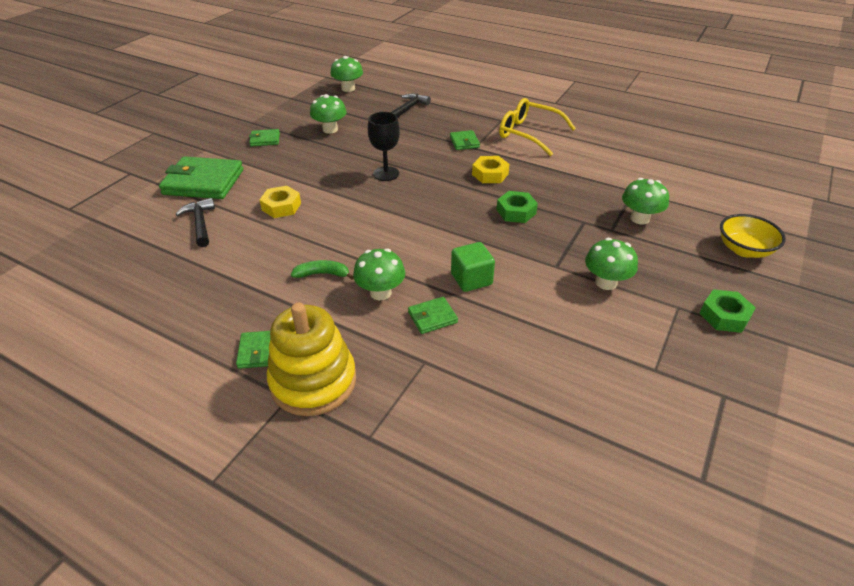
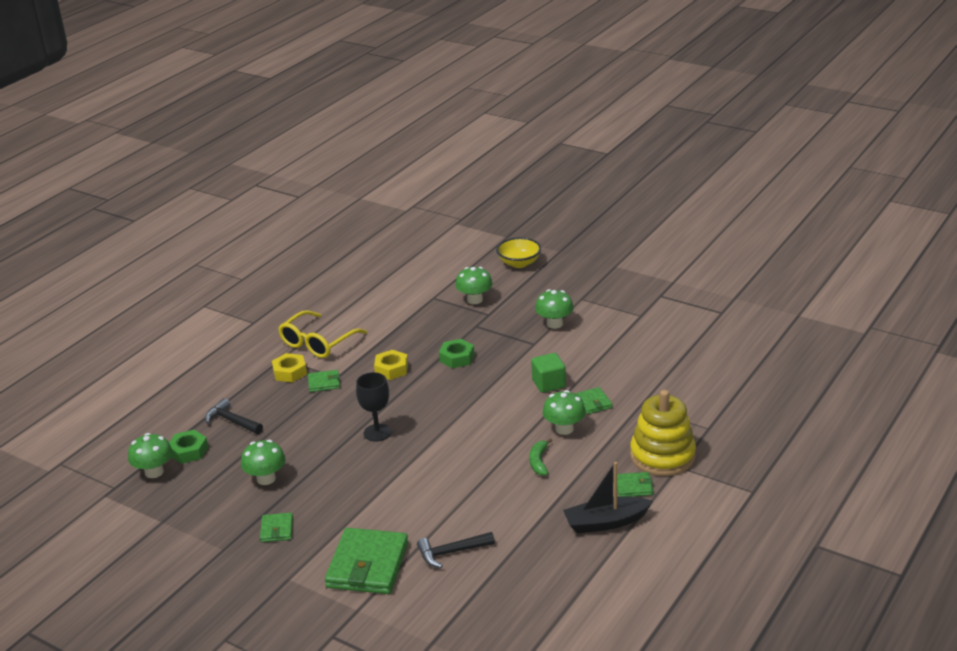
camera: 85 degrees left, 10 degrees down
(203, 326) = (605, 522): none -> black boat
(281, 206) = (428, 498): yellow nut -> yellow nut (290, 372)
(724, 316) = (590, 283): green nut -> green nut (188, 451)

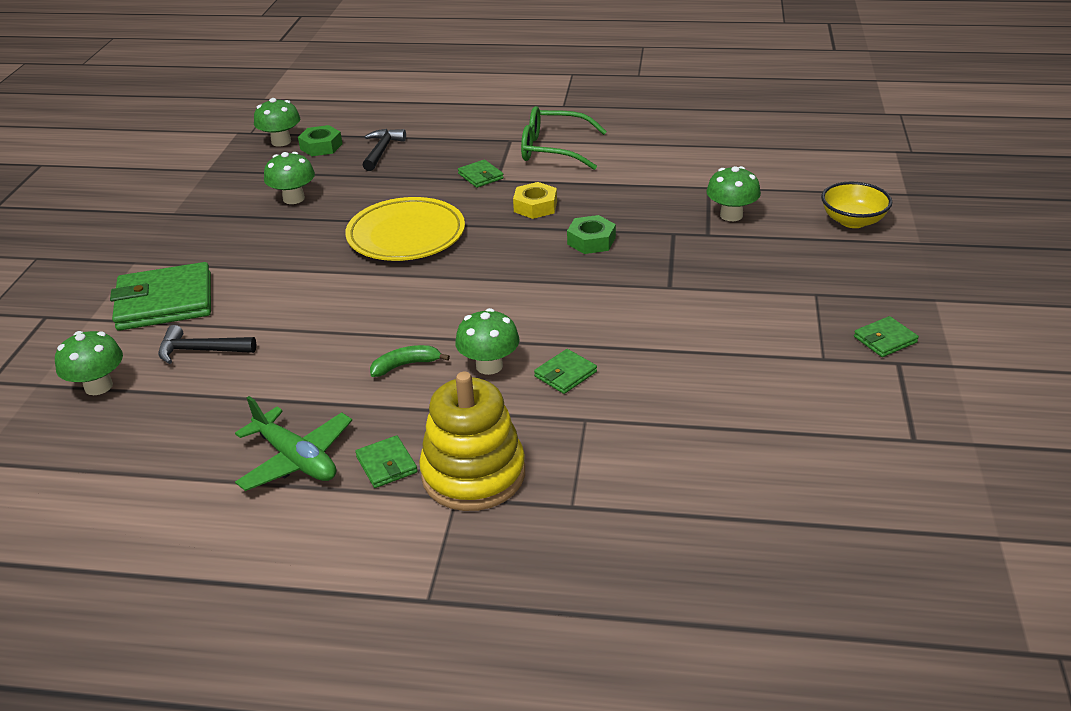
camera: 65 degrees right, 5 degrees up
(277, 529) = (211, 231): green wallet -> green wallet (885, 339)
(290, 372) = (487, 152): yellow nut -> none
(318, 343) = (553, 149): yellow glasses -> green glasses
(377, 433) = (406, 235): black goblet -> yellow plate
(451, 552) = (200, 351): black hammer -> black hammer turned 45 degrees counterclockwise
(548, 384) = (584, 324): green cube -> none
(554, 324) = (731, 289): green mushroom -> green mushroom (98, 386)
(605, 522) = (296, 459): black boat -> green plane

